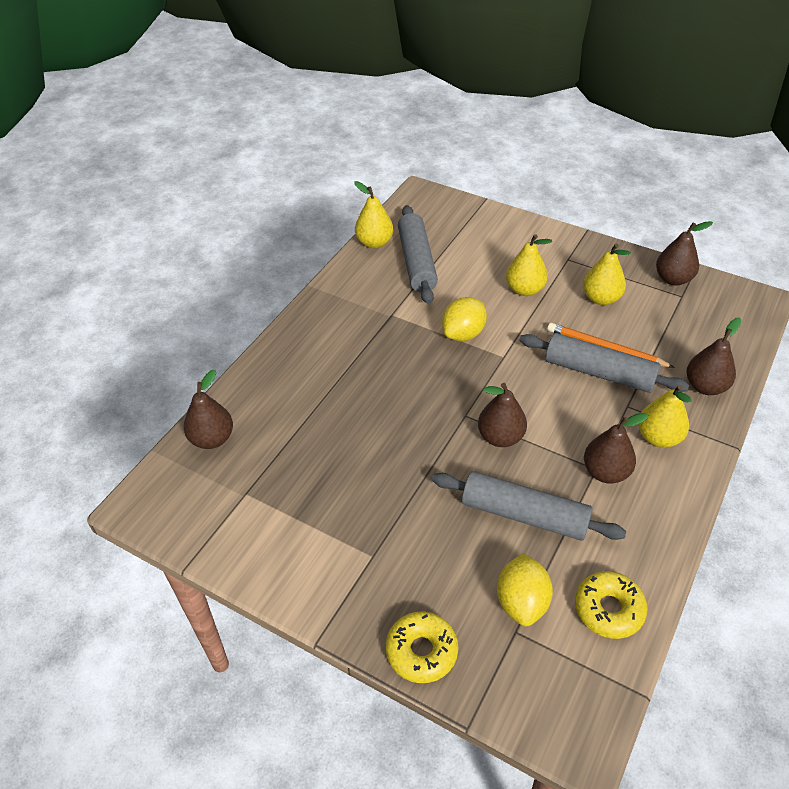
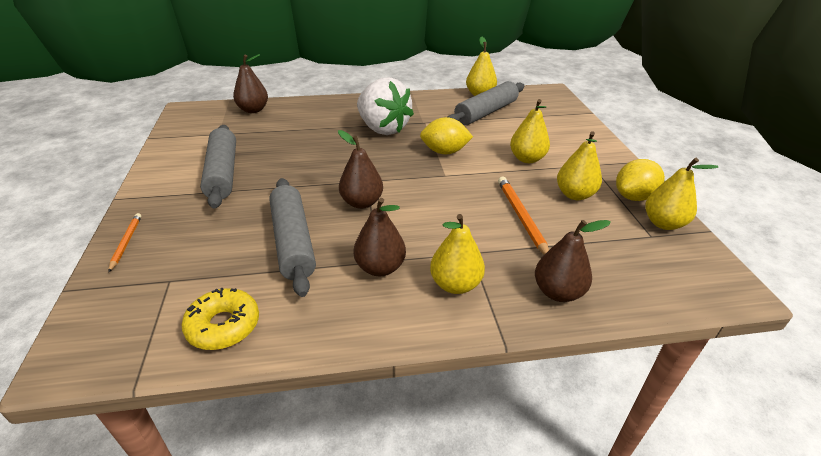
camera: 50 degrees right, 10 degrees down
(374, 352) = (383, 128): none -> white strawberry
(421, 651) = (126, 242): yellow donut -> orange pencil
(522, 602) = (201, 273): yellow lemon -> yellow lemon (633, 197)
(599, 372) = (489, 224): grey rolling pin -> grey rolling pin (222, 173)
(673, 279) = (663, 223): brown pear -> yellow pear

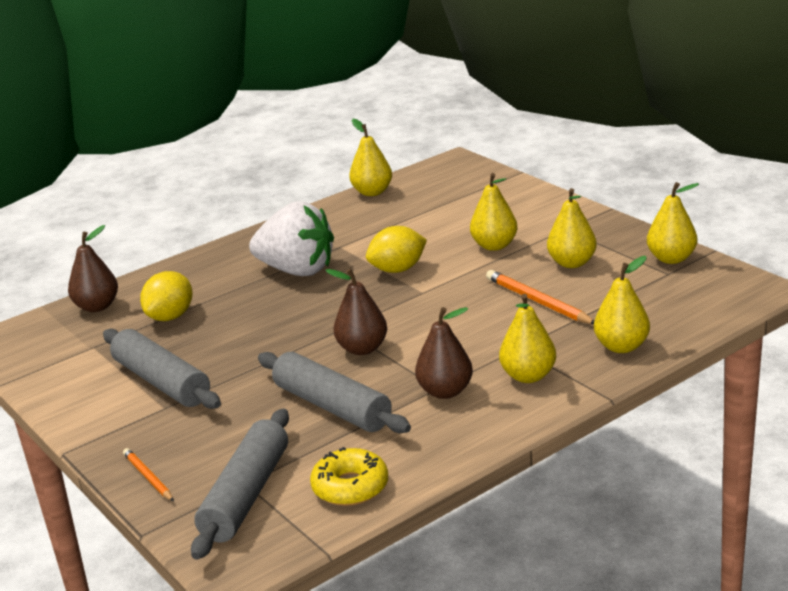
camera: 25 degrees left, 10 degrees down
(486, 112) = (401, 211): grey rolling pin -> grey rolling pin (246, 495)
(558, 292) = (621, 346): brown pear -> yellow pear
(633, 197) = (628, 245): yellow lemon -> yellow lemon (170, 316)

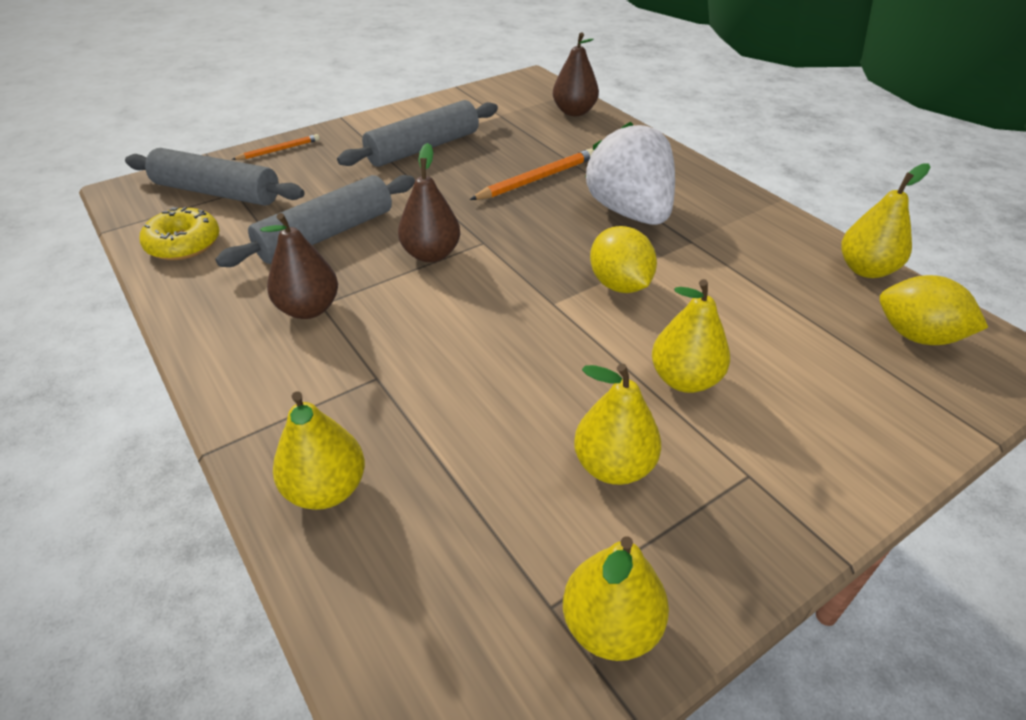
camera: 90 degrees right, 15 degrees up
(170, 316) = (543, 146): yellow lemon -> yellow lemon (917, 336)
(297, 270) = (630, 212): white strawberry -> white strawberry turned 135 degrees clockwise
(528, 376) = (302, 379): yellow pear -> none
(538, 301) = (494, 410): orange pencil -> orange pencil (537, 179)

